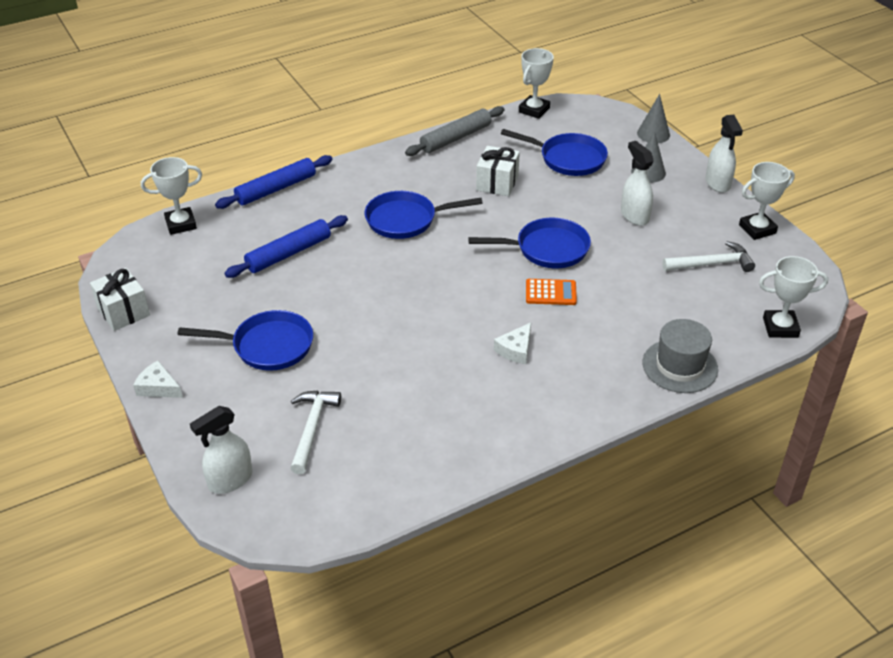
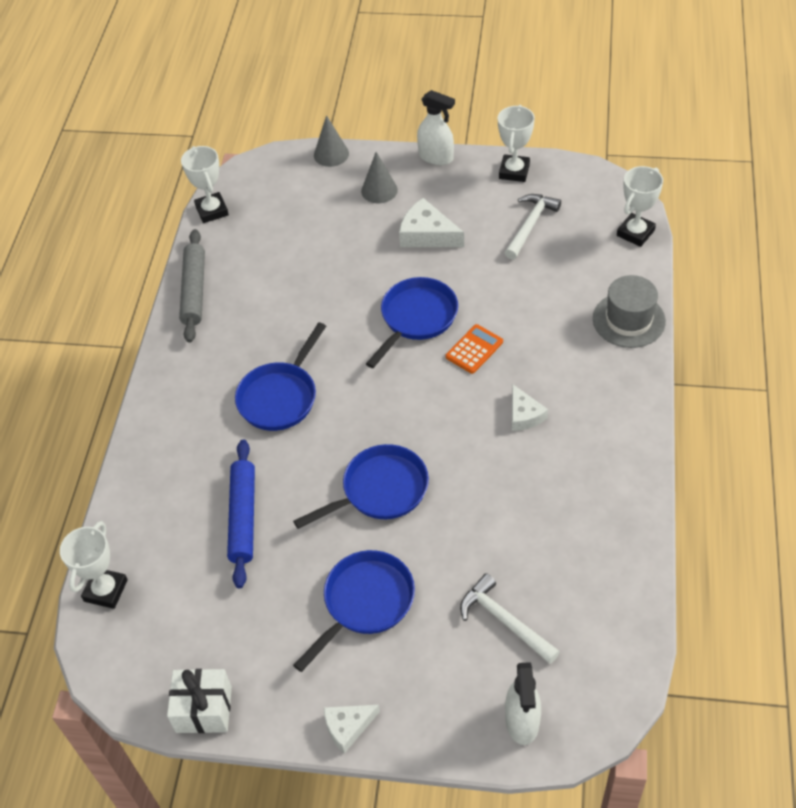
camera: 50 degrees left, 10 degrees up
(276, 189) = (129, 476): blue rolling pin -> none
(497, 183) = (292, 299): white gift -> none
(568, 159) = (308, 230): blue pan -> blue pan (380, 490)
(634, 216) = (427, 235): white spray bottle -> white cheese

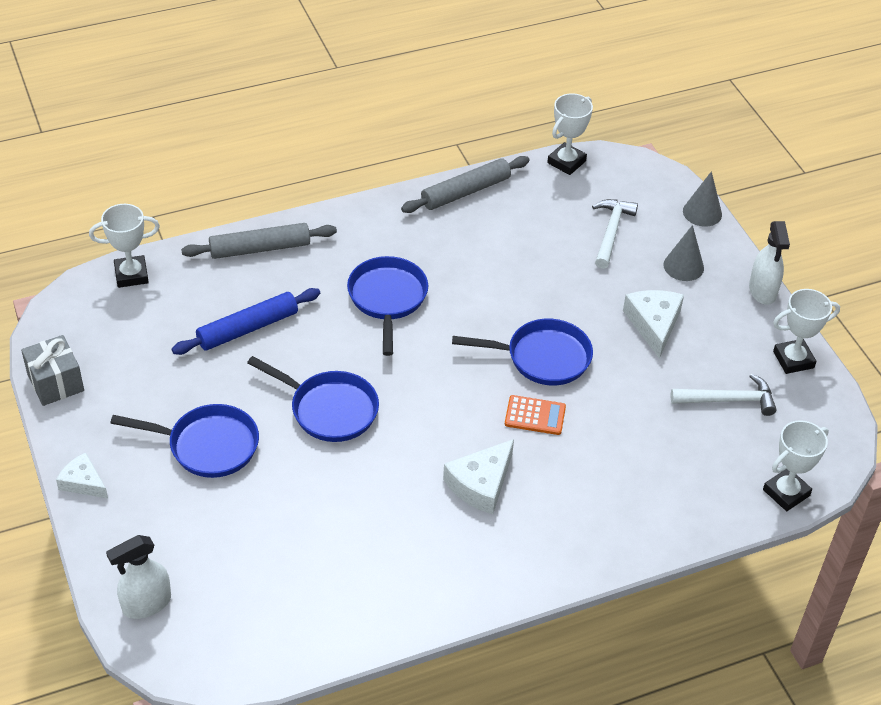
camera: 55 degrees right, 5 degrees down
(149, 469) = (260, 248): none -> grey rolling pin
(204, 709) = (55, 382): white gift -> grey gift
(280, 397) = (387, 299): blue pan -> blue pan turned 90 degrees clockwise
(504, 621) = (241, 553): white hammer -> white hammer (611, 232)
(524, 415) = (481, 484): white cheese -> white cheese, size x1.53
(628, 320) = (660, 527): grey hat -> none
(635, 233) = (786, 493): white trophy -> white trophy turned 45 degrees counterclockwise

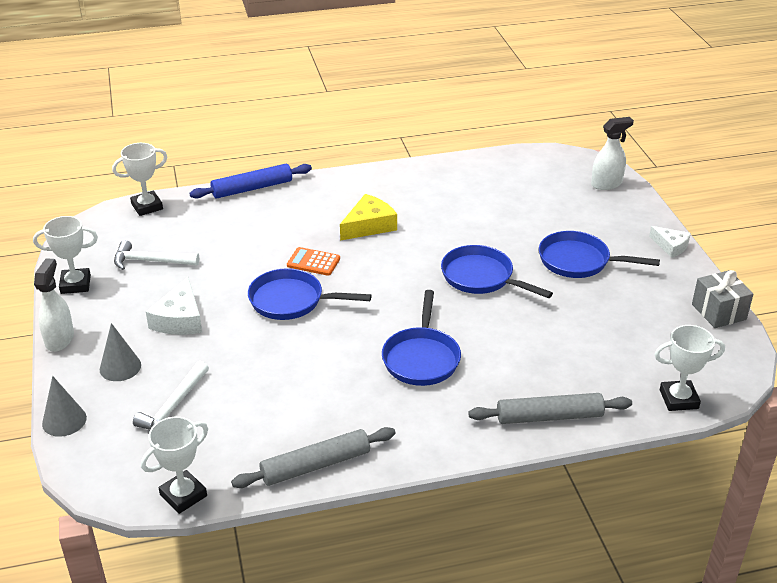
camera: 170 degrees left, 10 degrees down
(248, 328) = (554, 342): blue rolling pin -> blue rolling pin (252, 188)
(481, 484) = (369, 225): white cheese -> yellow cheese

